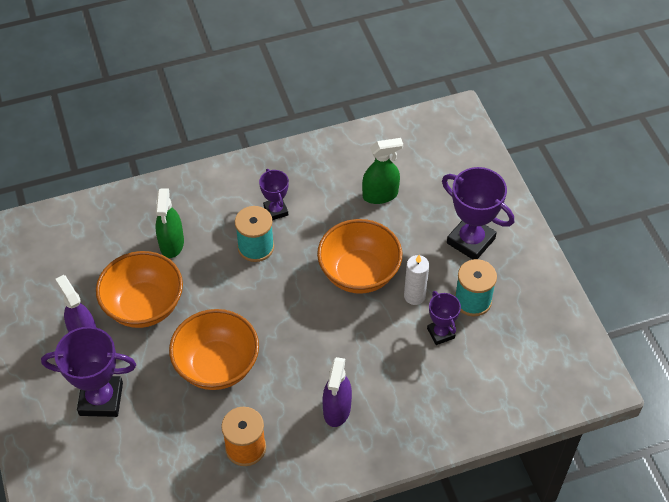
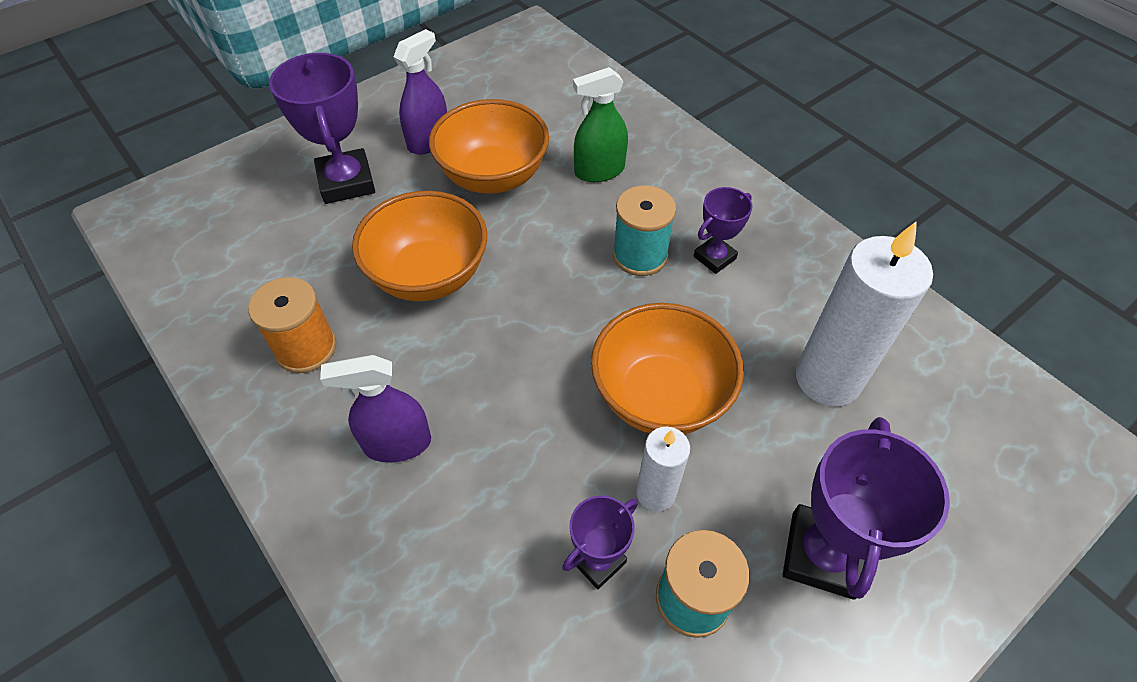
camera: 70 degrees right, 0 degrees up
(380, 195) = (828, 379): green spray bottle -> white candle

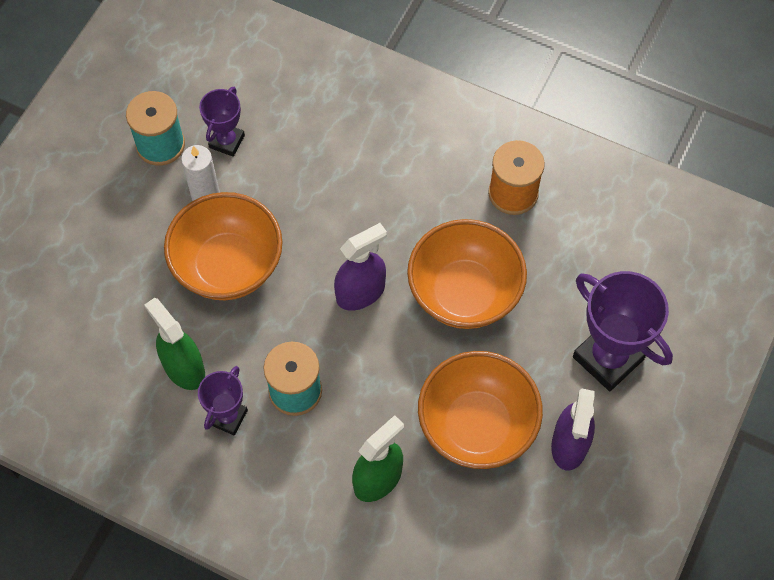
camera: 155 degrees right, 10 degrees up
(397, 443) = (397, 156): purple spray bottle -> purple spray bottle (360, 292)
(745, 313) = (184, 368): none -> green spray bottle
(822, 555) = (84, 201): purple trophy -> none
(828, 379) = (103, 333): white candle -> none

